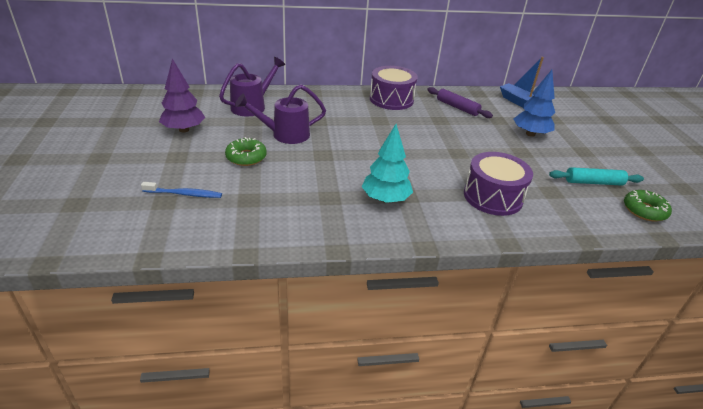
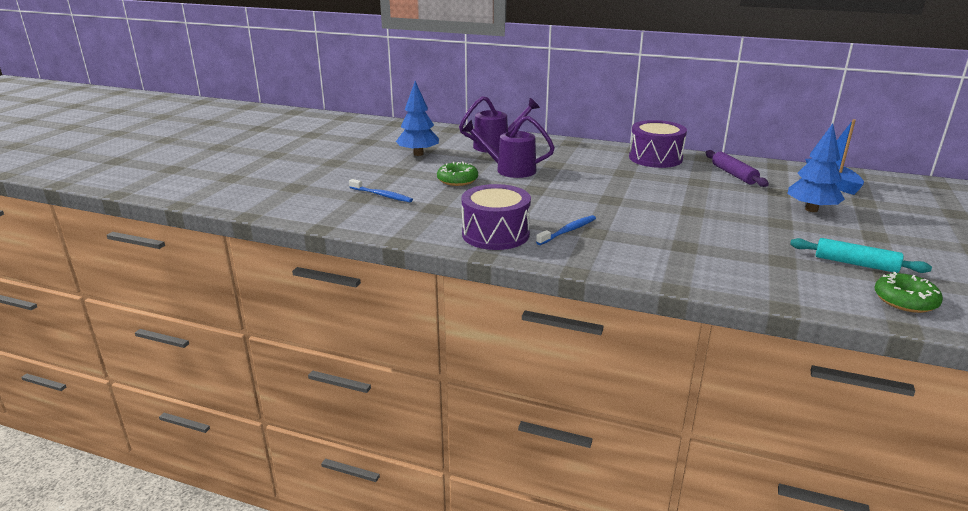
camera: 30 degrees right, 10 degrees down
(184, 129) = (418, 154): purple tree -> blue tree
(385, 199) = (568, 231): turquoise tree -> blue toothbrush
(493, 197) = (697, 251): purple drum -> purple drum (495, 234)

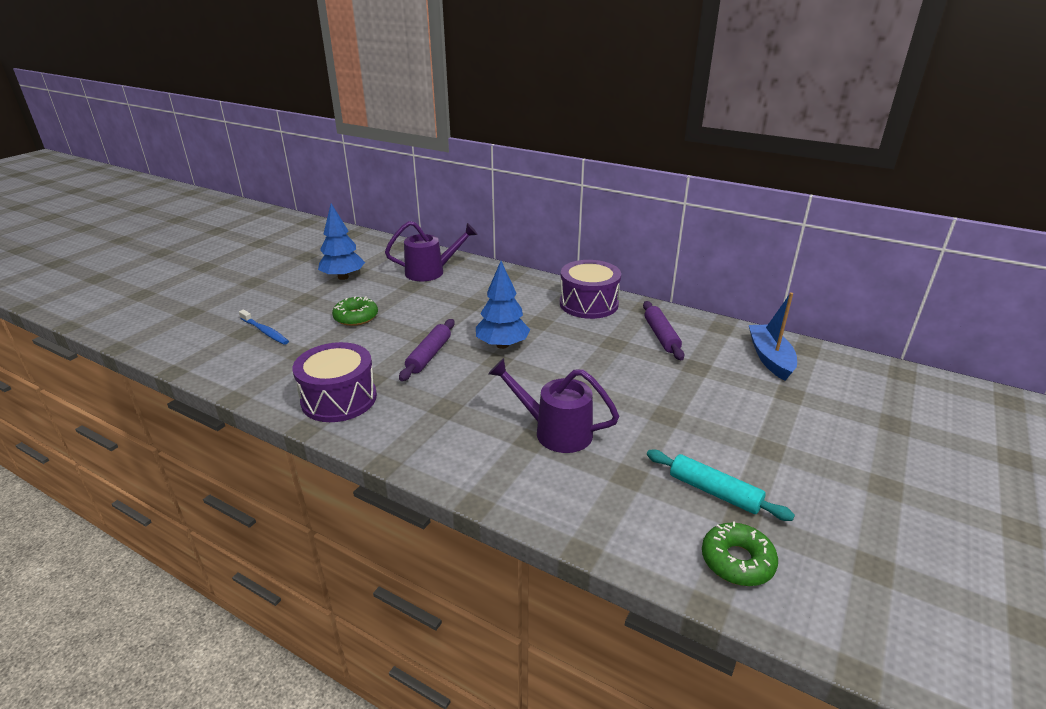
camera: 10 degrees right, 5 degrees up
(509, 170) = (419, 307): purple watering can -> purple watering can (554, 431)
(548, 200) = (429, 355): none -> purple rolling pin
(568, 231) = (418, 402): blue toothbrush -> none
(811, 209) = (717, 399): blue tree -> blue tree (502, 345)

